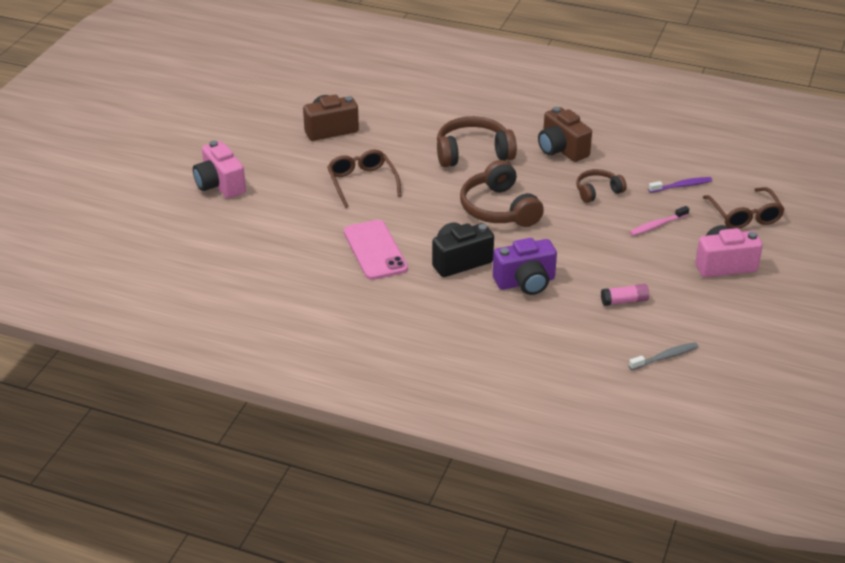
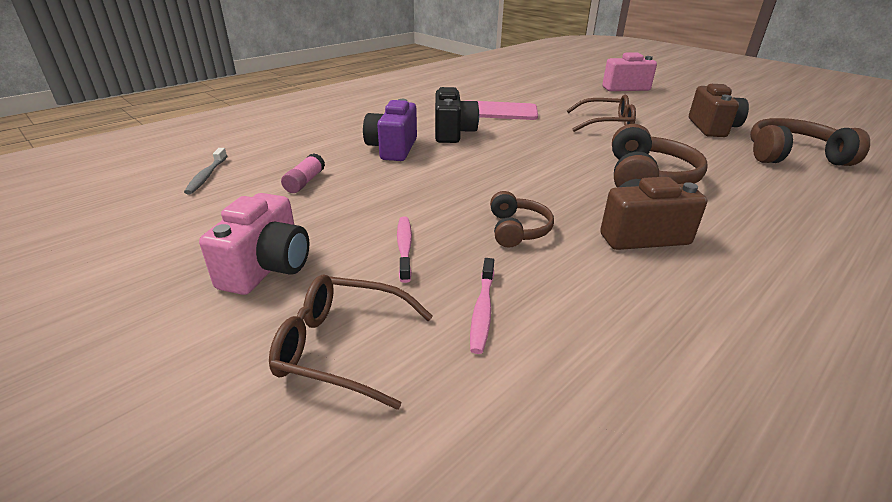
camera: 115 degrees right, 5 degrees down
(499, 209) = (522, 165): brown headphones -> brown headphones (793, 156)
(682, 186) = (482, 311): purple toothbrush -> pink toothbrush

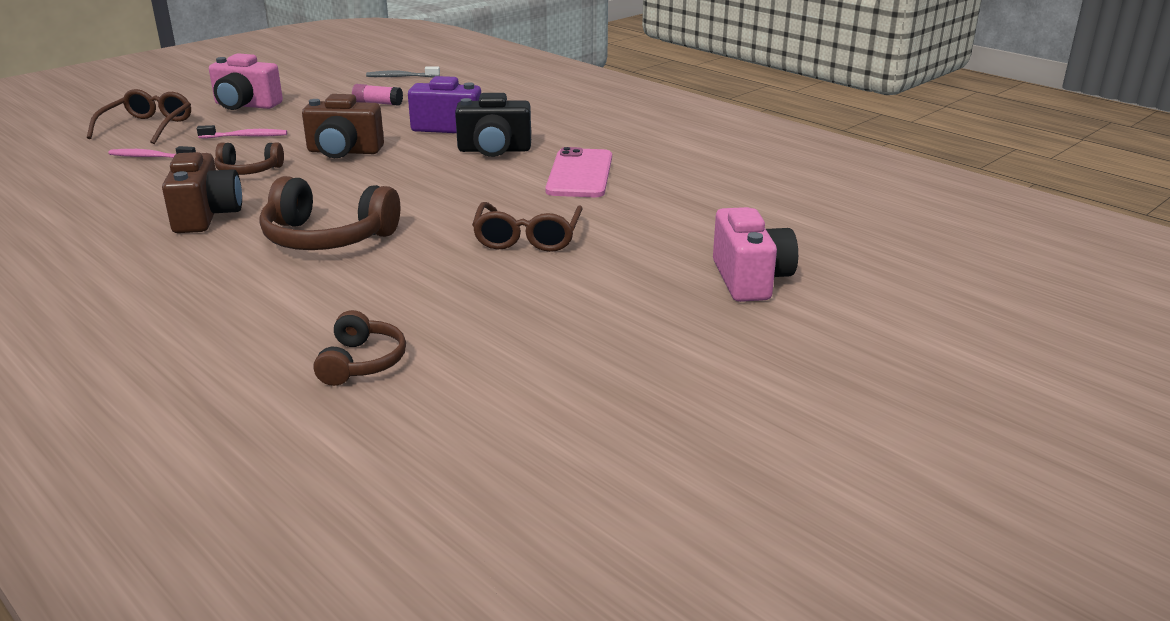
camera: 90 degrees right, 5 degrees down
(712, 128) = (504, 321): brown camera -> brown camera (344, 152)
(793, 156) = (361, 362): brown headphones -> brown headphones, size x0.58

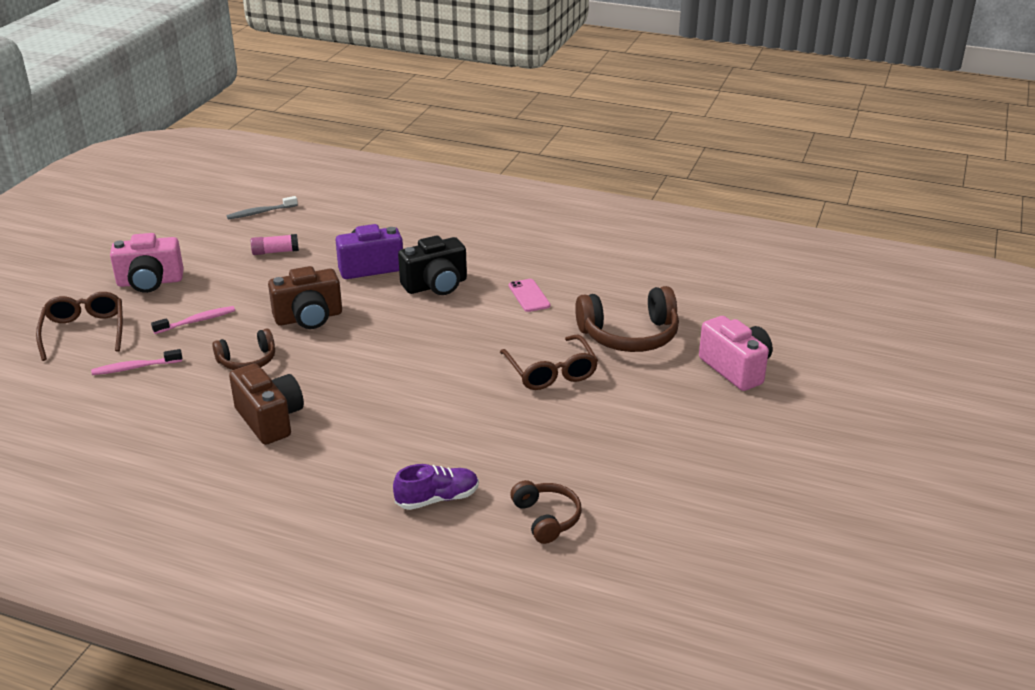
camera: 25 degrees left, 5 degrees up
(272, 315) = (437, 499): none -> purple shoe
(327, 238) = (397, 414): brown headphones -> brown headphones (629, 335)
(580, 174) = (529, 296): pink phone -> pink phone, size x0.57

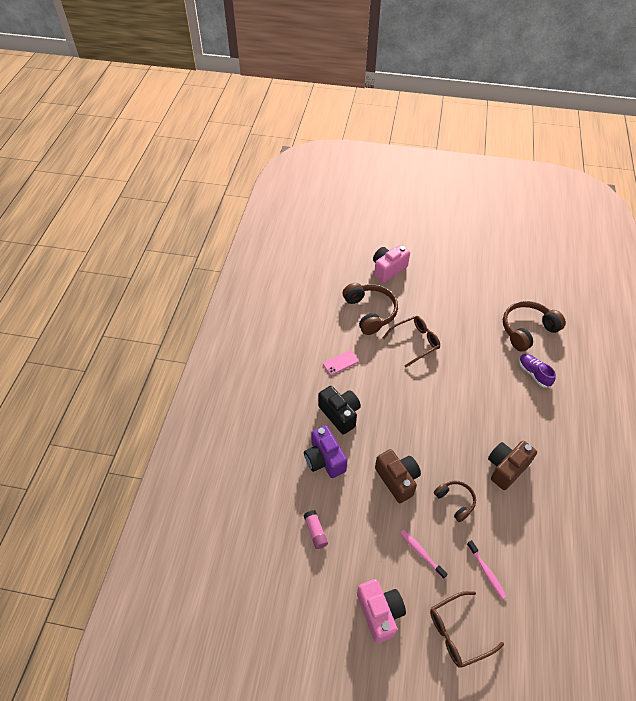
camera: 100 degrees left, 20 degrees up
(260, 212) = (254, 566): grey toothbrush -> none
(546, 518) = (527, 330): brown headphones -> brown headphones, size x1.73

